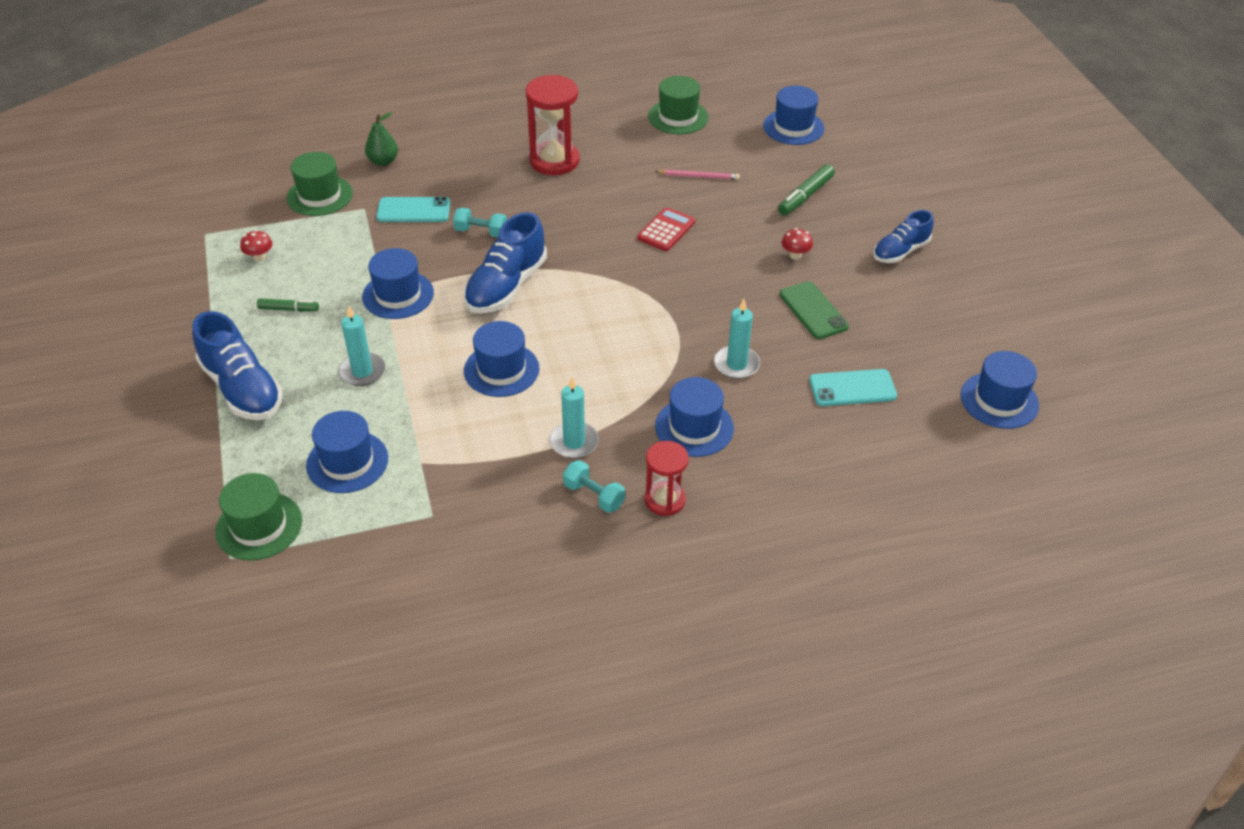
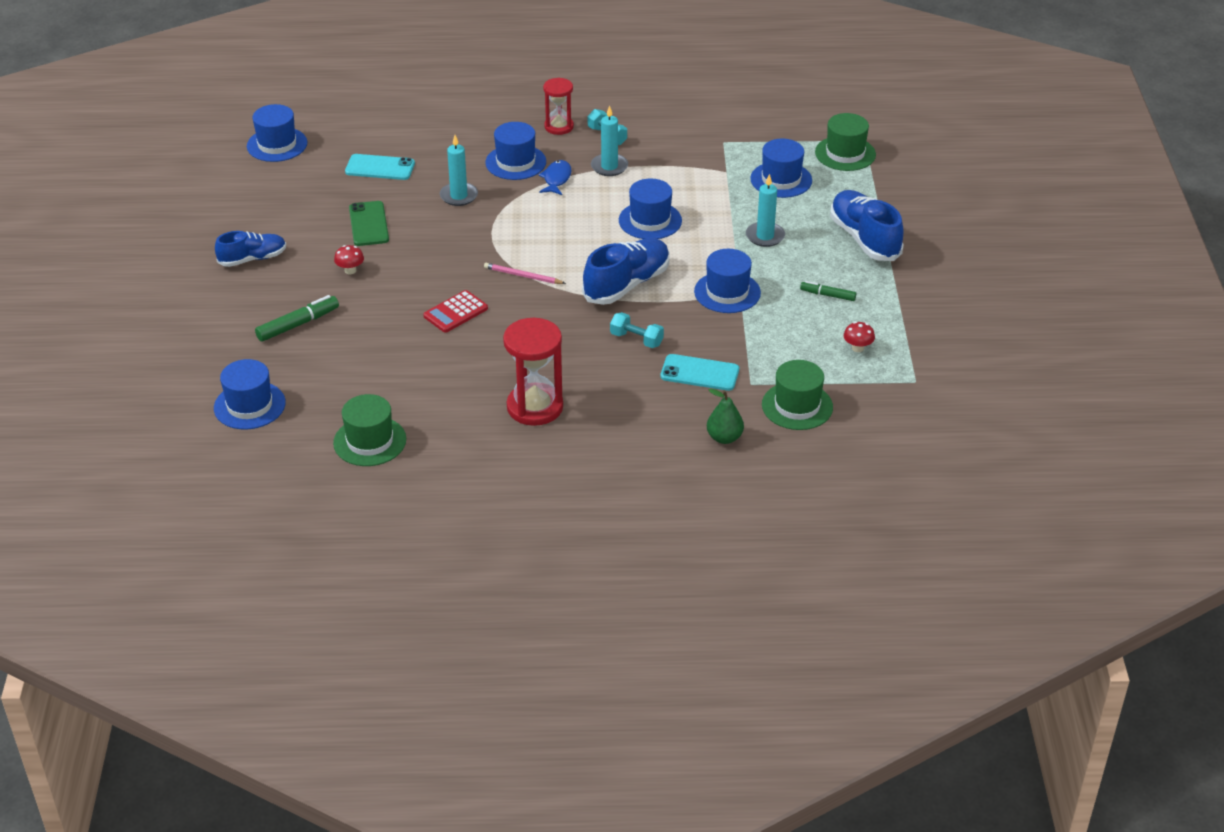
camera: 165 degrees left, 5 degrees down
(633, 410) = (556, 179): none -> blue fish
(699, 176) = (390, 363): pink pencil -> pink pencil (523, 276)

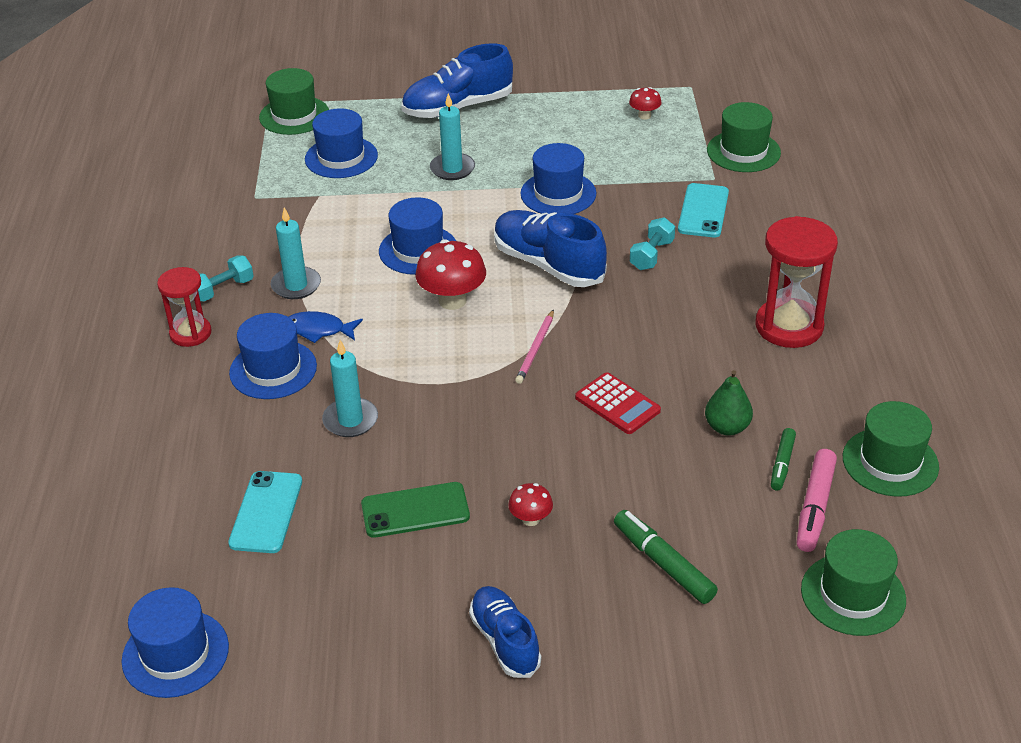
camera: 90 degrees left, 0 degrees up
(249, 405) = (853, 594): blue hat -> green hat
(332, 397) = (814, 507): none -> pink marker
(585, 237) = (452, 300): none -> red mushroom
(724, 438) = (804, 195): green pear -> green pear (727, 427)
(827, 295) = (558, 131): green marker -> green marker (782, 464)

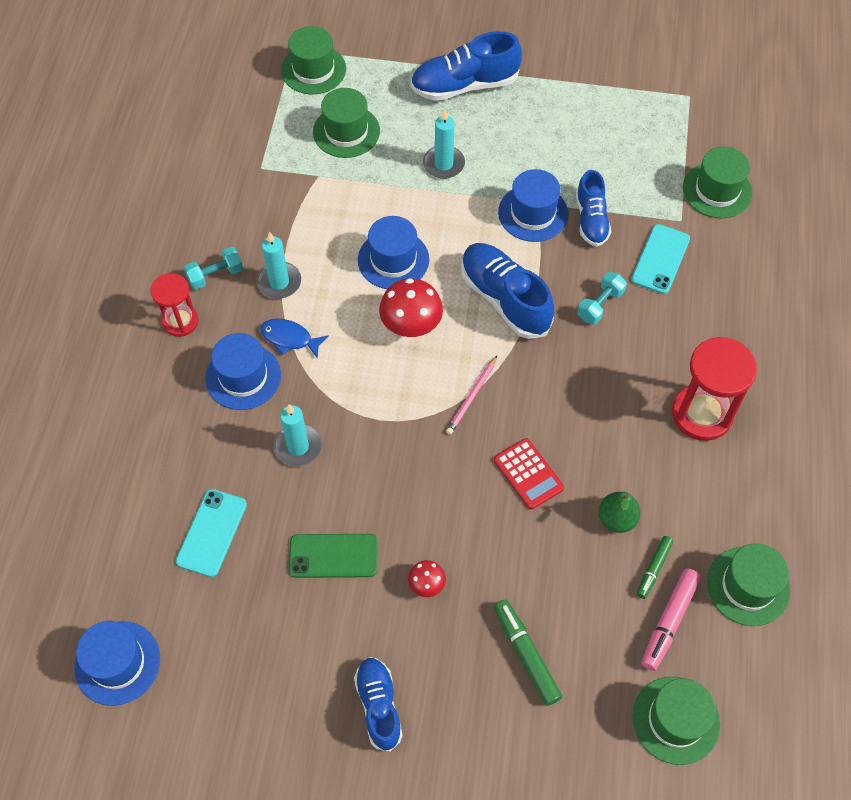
camera: 10 degrees right, 20 degrees up
(341, 157) = (346, 131): blue hat -> green hat
(621, 190) = (591, 219): none -> blue shoe
(644, 116) = (636, 127): red mushroom -> none

